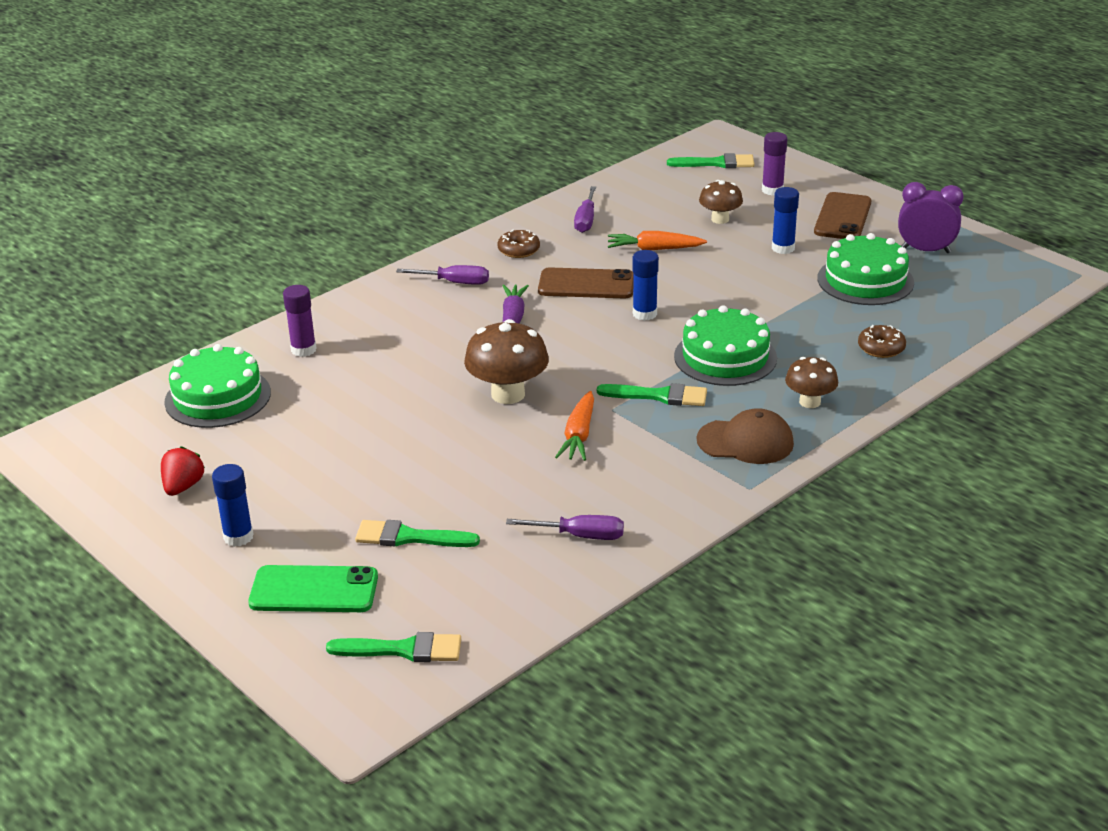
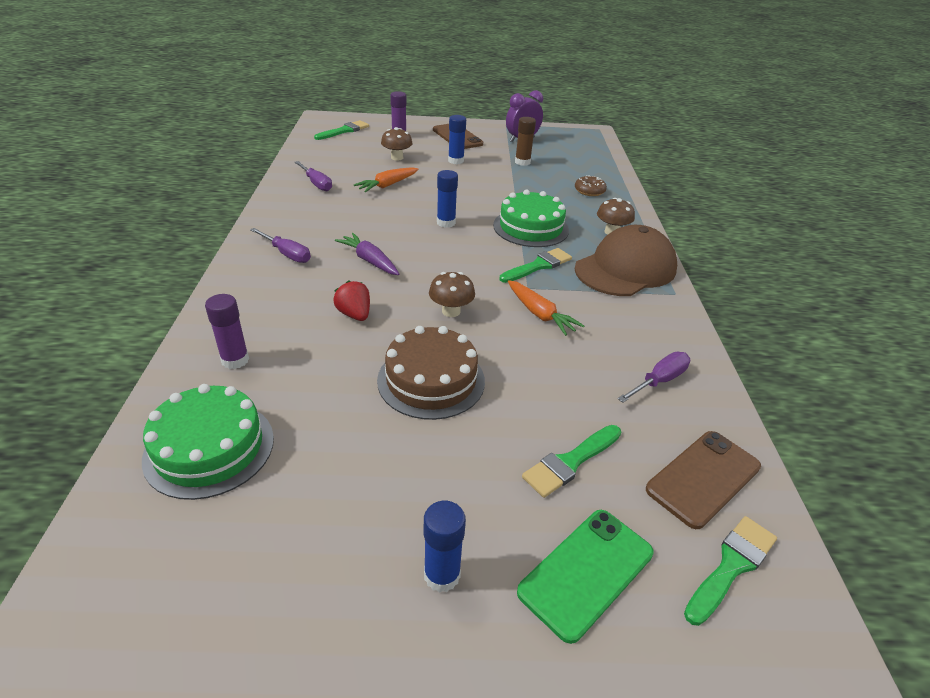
camera: 50 degrees left, 5 degrees up
(183, 487) = (306, 565): red strawberry -> red strawberry (354, 314)
(407, 434) = (431, 380): none -> brown cake
(455, 282) = (287, 254): purple screwdriver -> purple screwdriver turned 75 degrees clockwise
(508, 394) = (451, 311): brown mushroom -> brown mushroom, size x0.62
(518, 250) = (300, 216): brown donut -> none
(586, 284) = (381, 220): brown phone -> brown phone (703, 478)
(745, 442) = (625, 269): brown cap -> brown cap, size x1.55
(865, 280) = (522, 162): green cake -> brown glue stick

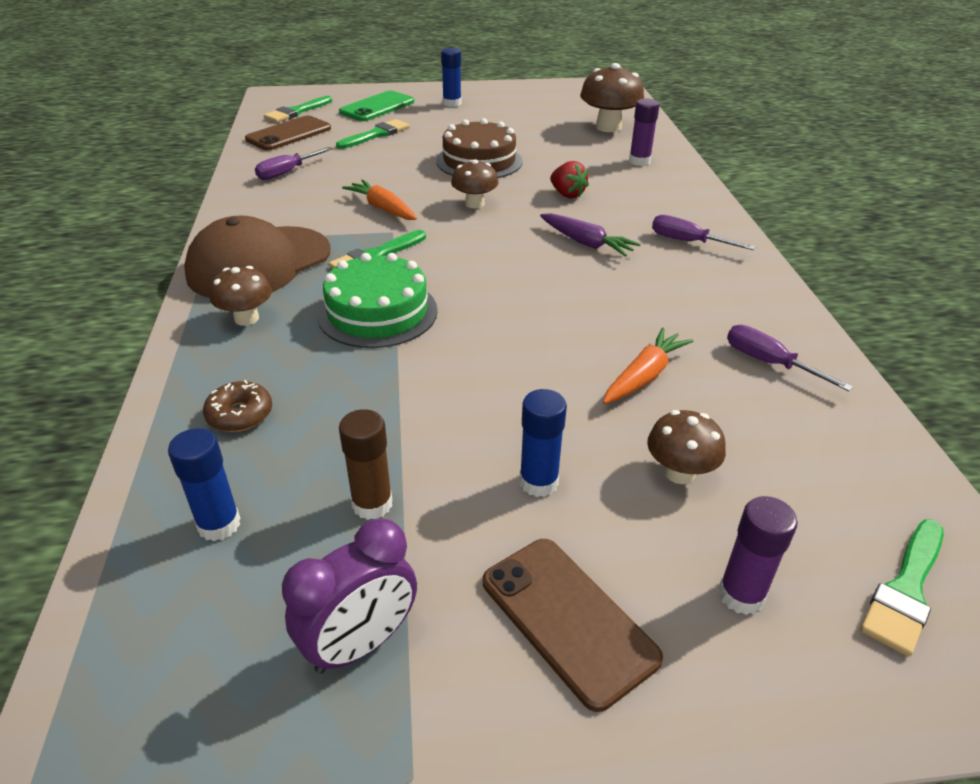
camera: 175 degrees right, 0 degrees up
(209, 448) = (608, 127): green cake -> brown mushroom
(446, 223) = (510, 306): blue glue stick -> blue glue stick (219, 524)

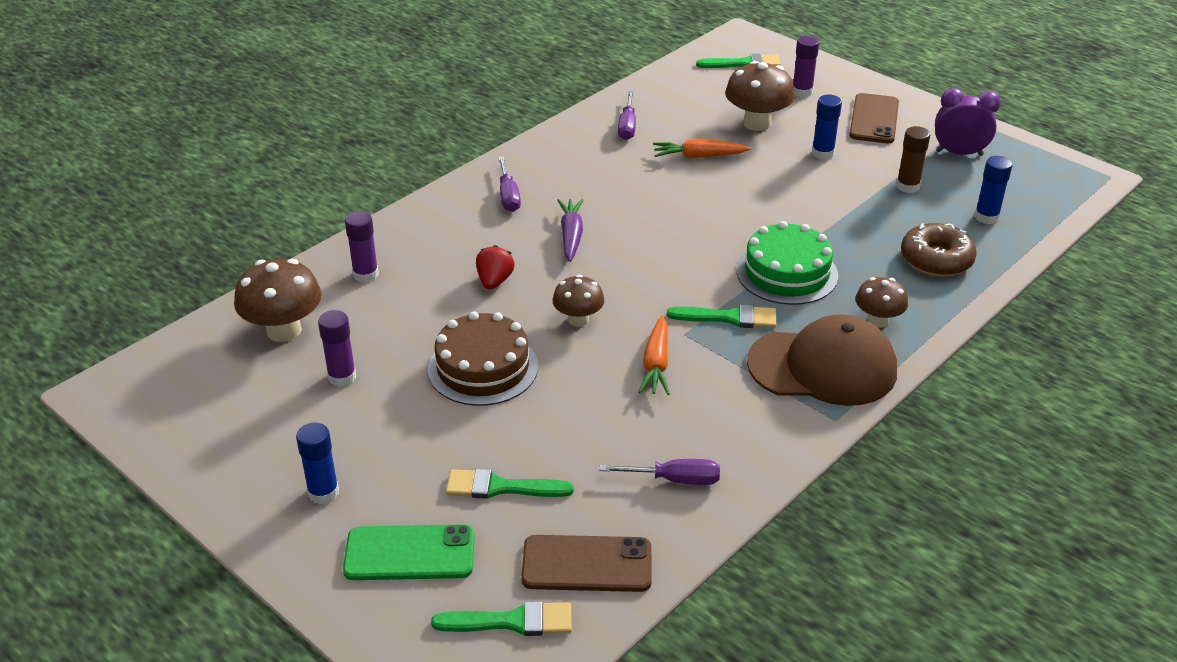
camera: 130 degrees left, 0 degrees up
(240, 415) = (936, 259): brown donut -> brown donut, size x1.58
(537, 128) = (342, 377): none -> purple glue stick
(679, 473) = (757, 123): brown mushroom -> brown mushroom, size x1.62

